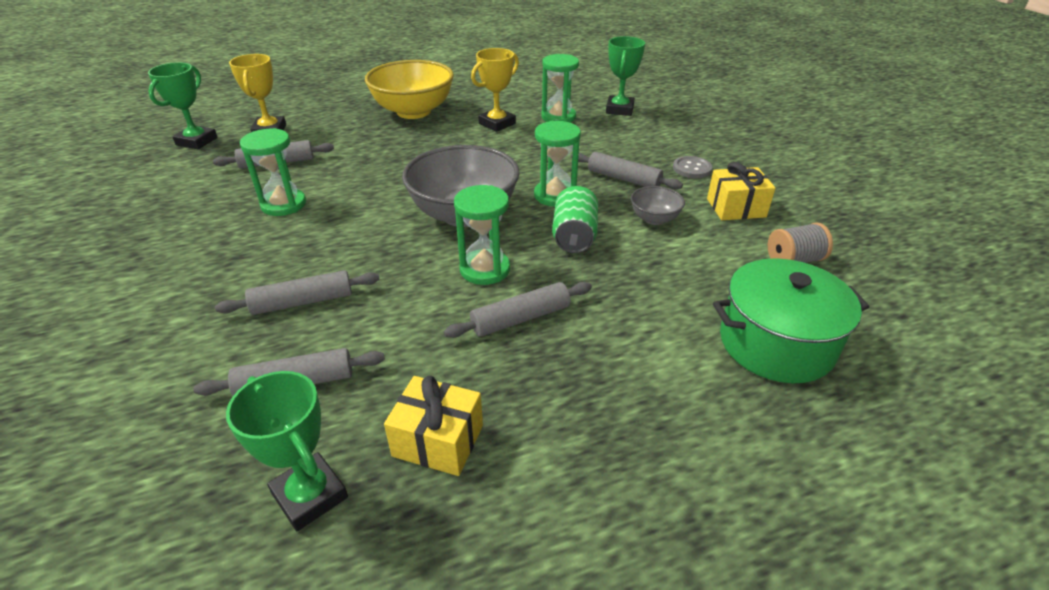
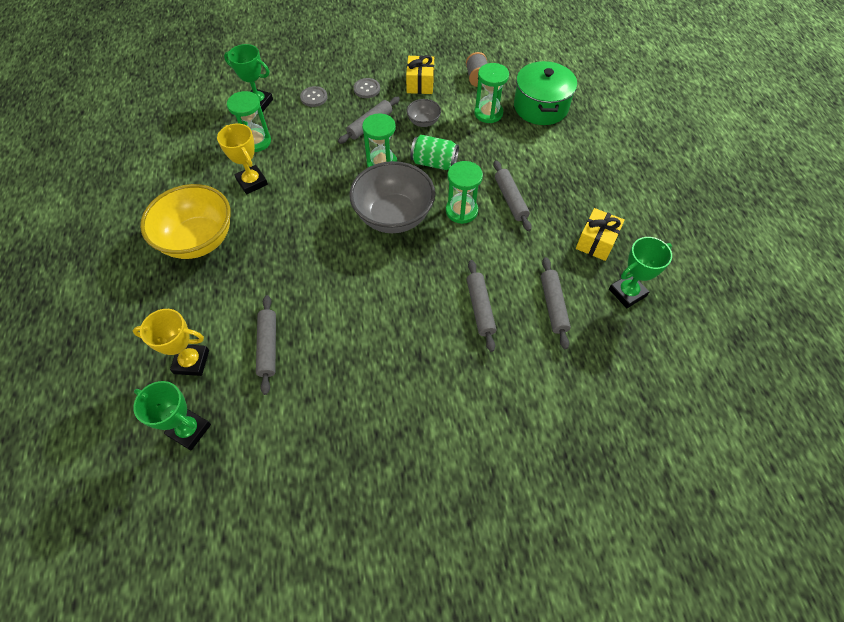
camera: 80 degrees left, 20 degrees up
(283, 204) = (348, 333): green hourglass -> green hourglass (488, 113)
(650, 137) = (314, 97): none -> grey button

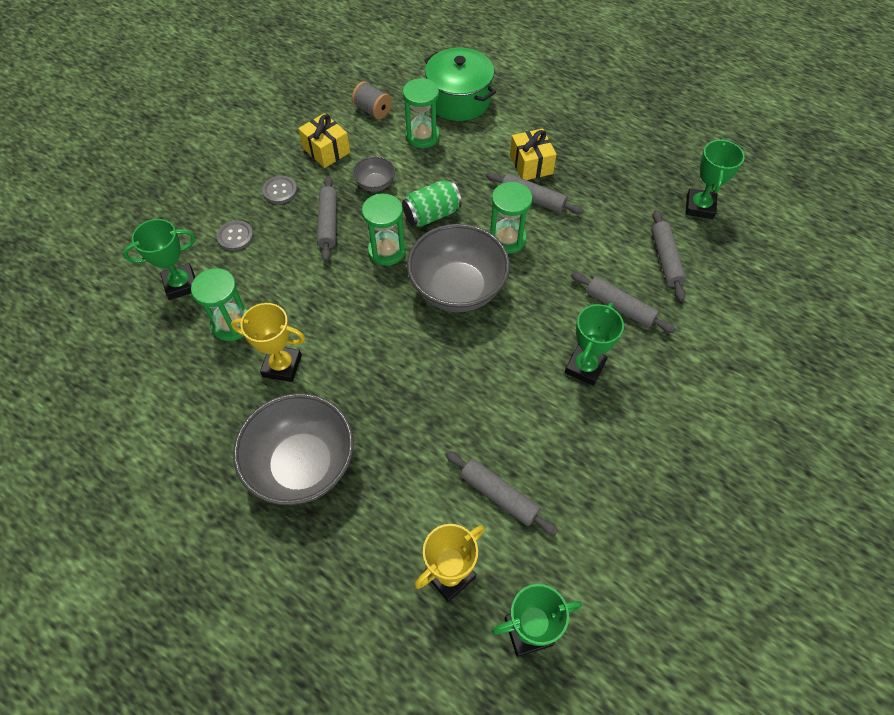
camera: 45 degrees left, 0 degrees up
(198, 240) = (302, 465): yellow bowl -> grey bowl
(409, 323) = (585, 367): none -> green trophy
(553, 305) = (665, 259): grey rolling pin -> grey rolling pin turned 45 degrees clockwise
(596, 242) = (634, 184): yellow gift -> yellow gift (531, 164)

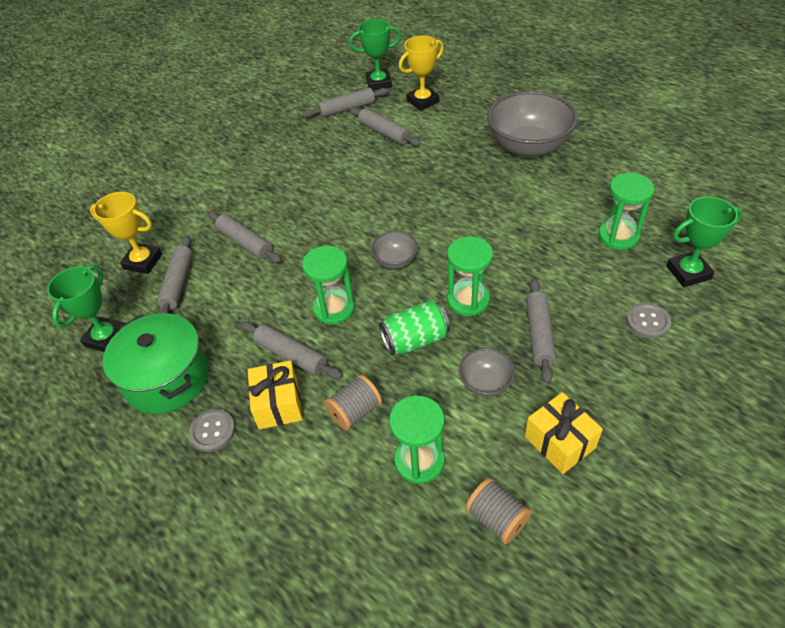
camera: 170 degrees left, 10 degrees down
(280, 191) = (610, 379): grey button -> grey button (212, 431)
(282, 366) = (559, 204): yellow trophy -> yellow trophy (143, 261)
(457, 289) = (395, 261): grey bowl -> grey bowl, size x0.47
(459, 100) = (355, 533): green pot -> green pot (167, 378)
(472, 162) = (355, 411): none -> grey spool
(566, 554) = (347, 109): none -> grey rolling pin
(585, 367) = (296, 200): green trophy -> none

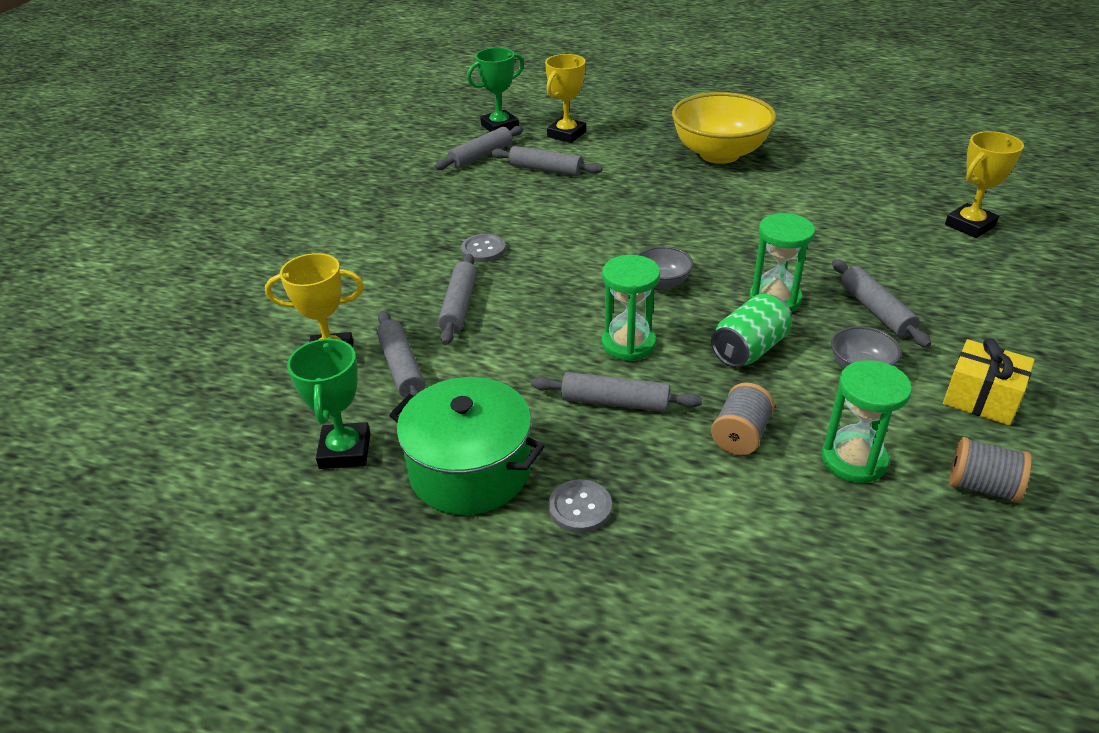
camera: 25 degrees left, 10 degrees down
(245, 242) = (459, 306): grey rolling pin -> grey rolling pin turned 75 degrees clockwise
(278, 404) = (641, 455): yellow gift -> none
(528, 147) = (719, 154): grey bowl -> yellow bowl
(618, 236) = (878, 210): green hourglass -> none
(647, 321) = (970, 274): grey button -> grey button (483, 249)
(688, 272) = (969, 225): green trophy -> yellow trophy

